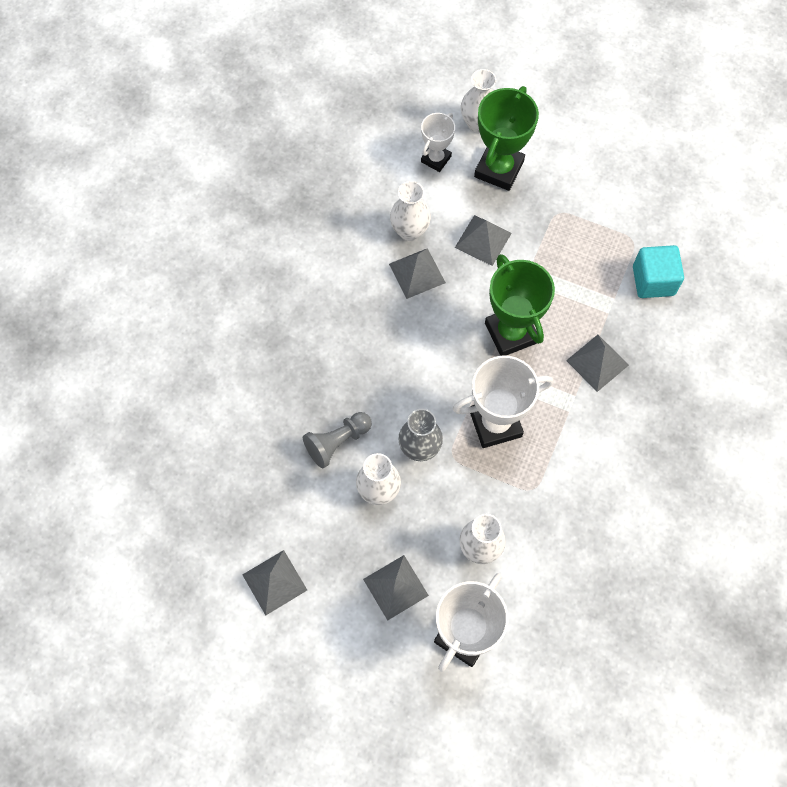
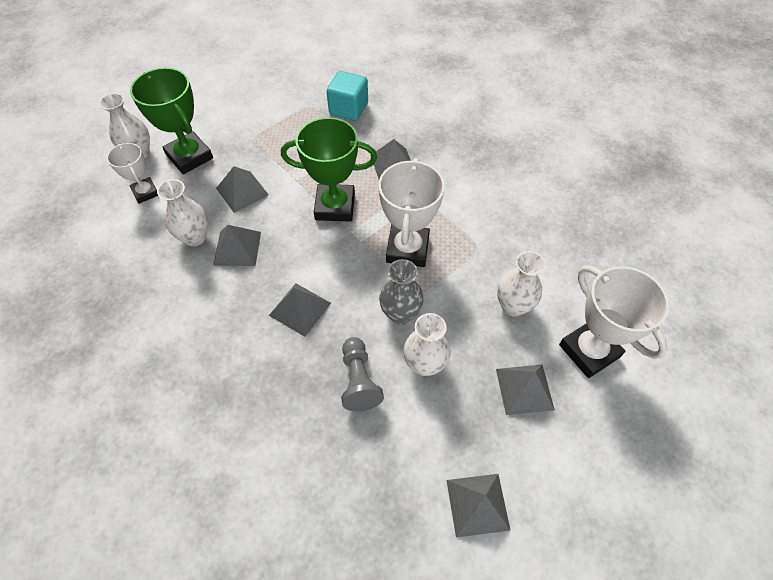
camera: 65 degrees left, 10 degrees down
(381, 360) = (300, 309): none -> grey pyramid

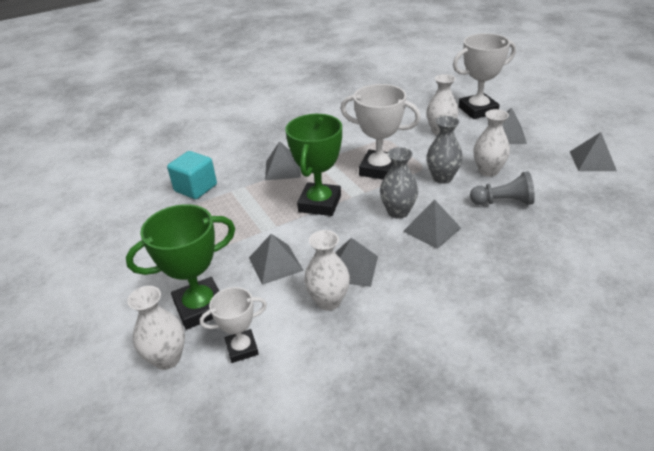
camera: 75 degrees left, 20 degrees down
(328, 275) = (398, 212): none -> grey vase

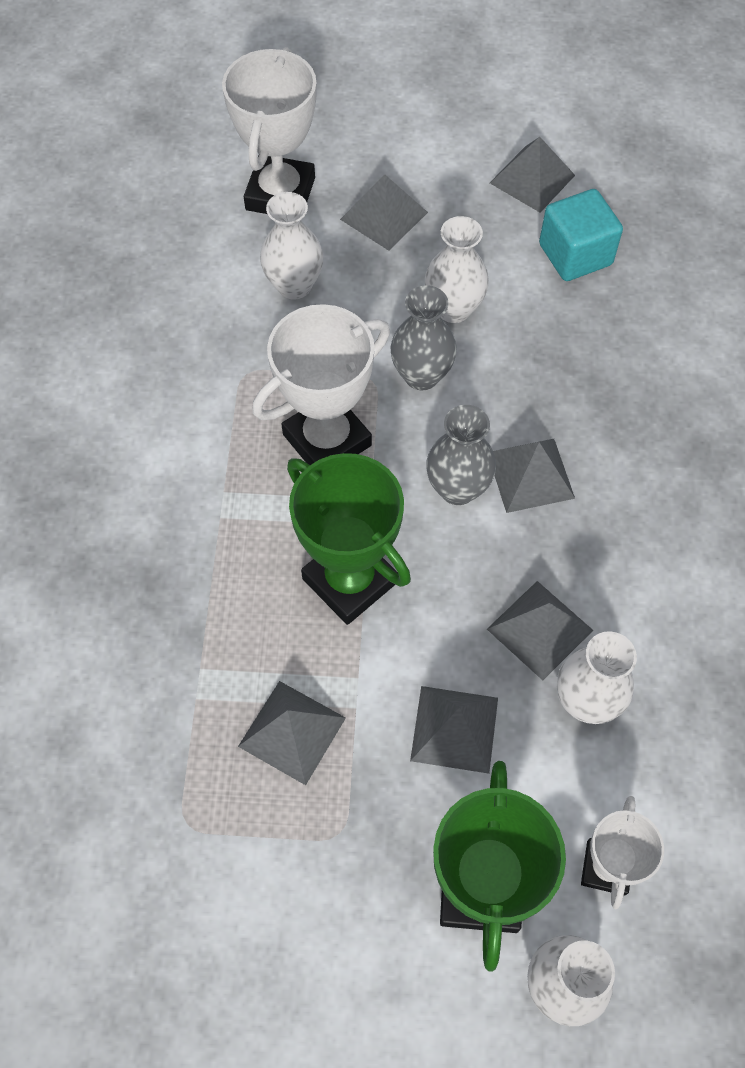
camera: 60 degrees left, 25 degrees up
(195, 188) = (134, 754): turquoise cube -> turquoise cube (575, 254)
(283, 169) = (198, 579): grey pyramid -> grey pyramid (292, 732)
(503, 202) = (537, 348): grey pawn -> none

